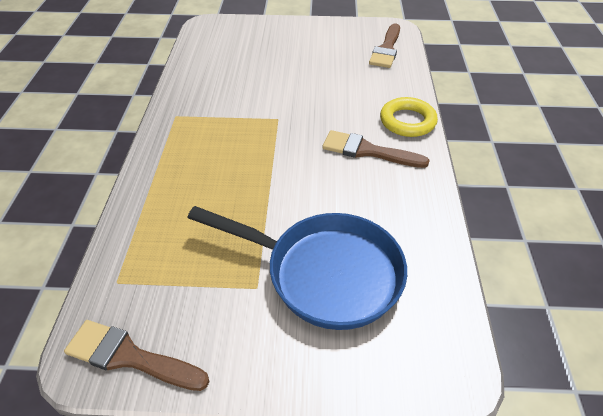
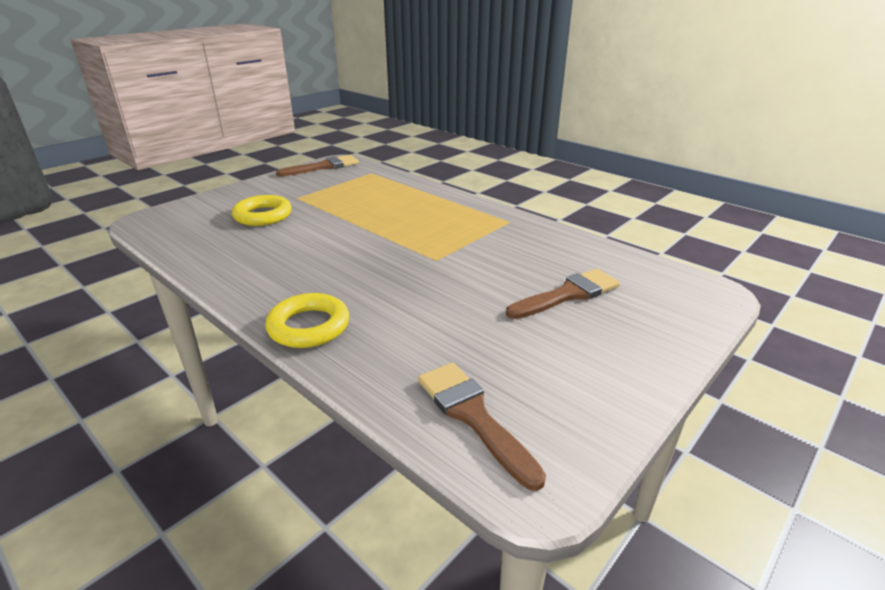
camera: 130 degrees right, 15 degrees down
(324, 273) = (263, 215): blue pan -> yellow ring
(367, 151) = (317, 280): brown brush -> brown brush (568, 294)

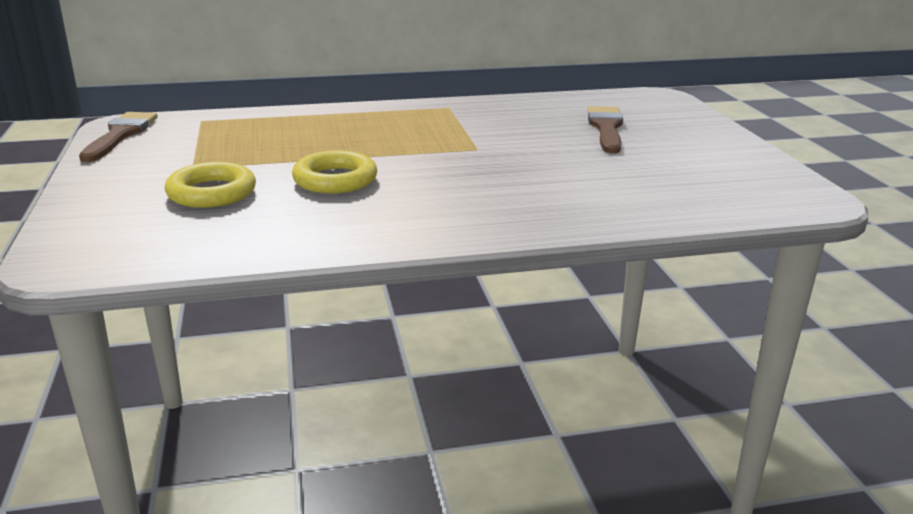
camera: 55 degrees left, 5 degrees down
(309, 326) = (529, 221): yellow ring -> yellow ring (335, 180)
(473, 416) = (730, 197): brown brush -> none

